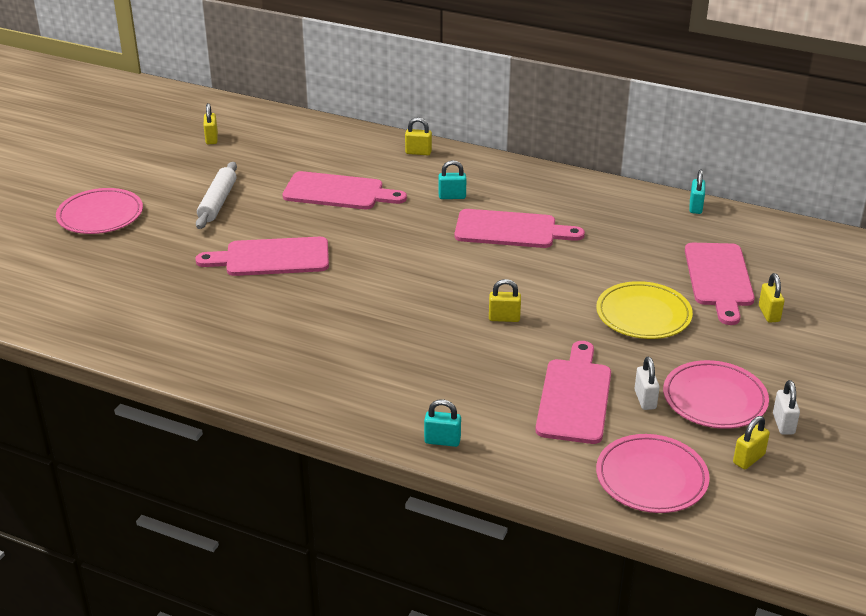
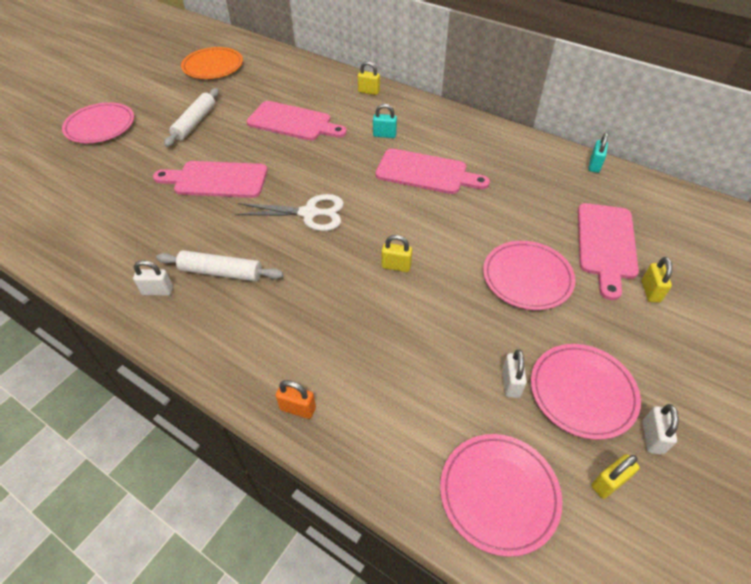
camera: 10 degrees right, 15 degrees up
(211, 139) = (213, 66): yellow padlock -> orange plate
(253, 364) = (158, 291): none -> white padlock
(316, 342) = (221, 272): none -> white rolling pin
(392, 280) = (309, 213): none -> white scissors
(442, 441) = (298, 408): turquoise padlock -> orange padlock
(575, 397) = (441, 370): pink cutting board -> none
(643, 314) = (527, 277): yellow plate -> pink plate

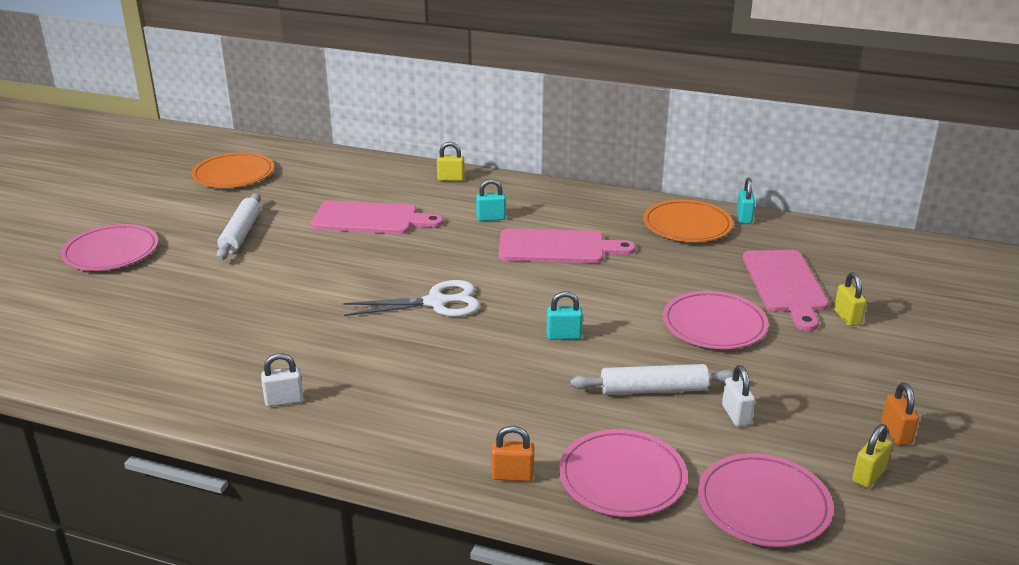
camera: 15 degrees left, 20 degrees down
(216, 180) = (301, 286): pink cutting board -> none
(221, 272) = (356, 371): white rolling pin -> white rolling pin (653, 390)
(396, 266) = (564, 336): yellow padlock -> turquoise padlock
(542, 166) = (687, 225): none -> orange plate
(582, 392) = (812, 410): pink plate -> pink plate (622, 477)
(652, 437) = (896, 433): white padlock -> orange padlock

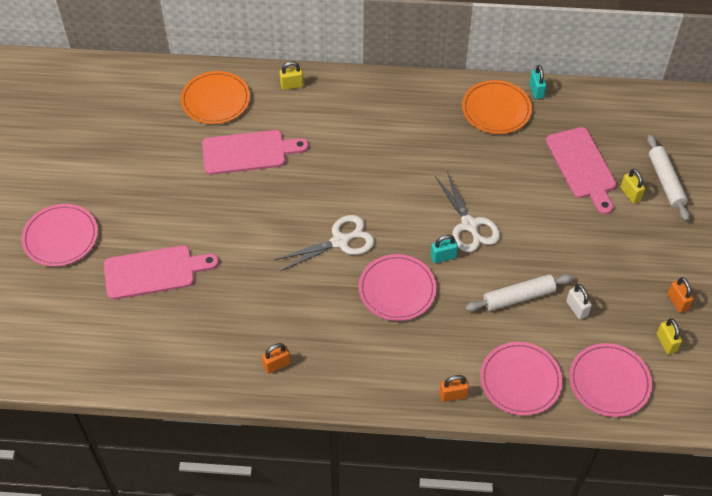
camera: 15 degrees left, 25 degrees up
(233, 174) = (106, 115): orange plate -> orange plate (215, 100)
(241, 234) = (153, 193): white rolling pin -> white rolling pin (665, 181)
(284, 400) = (277, 365): white padlock -> orange padlock
(491, 218) = (343, 131): turquoise padlock -> none
(557, 247) = (407, 158): pink cutting board -> pink cutting board (154, 272)
(612, 313) = (469, 225): none -> white scissors
(714, 325) = (542, 222): pink plate -> pink plate (397, 289)
(868, 475) = (666, 343): yellow padlock -> yellow padlock turned 45 degrees counterclockwise

